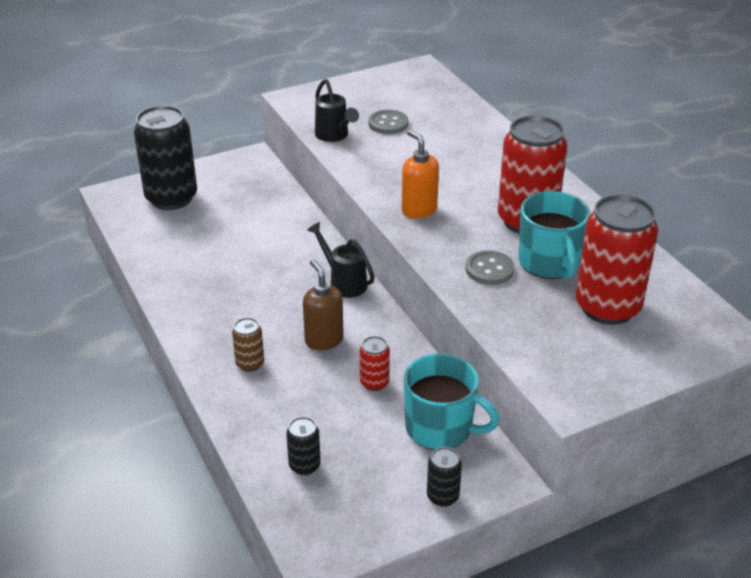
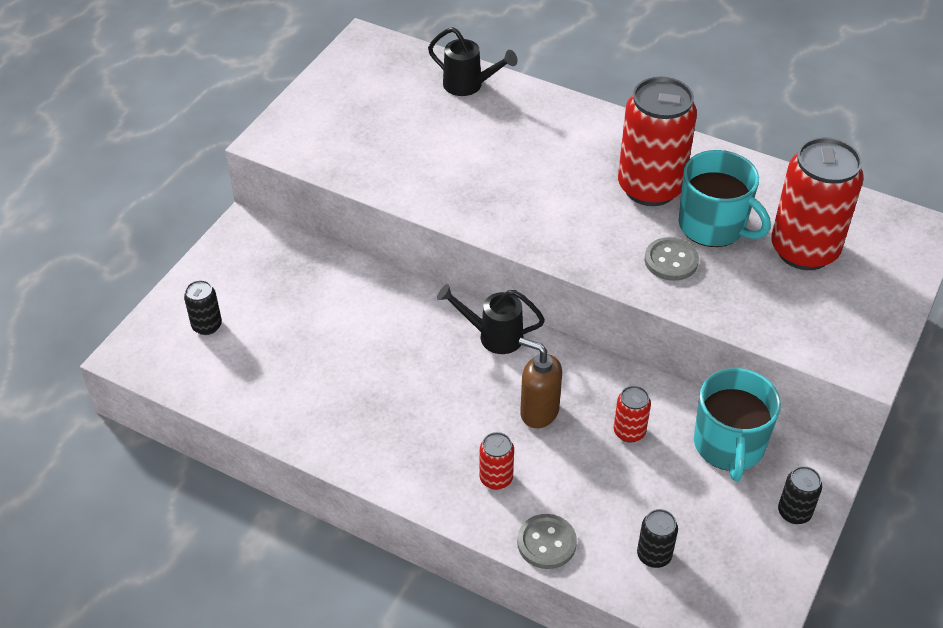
camera: 35 degrees left, 10 degrees up
(171, 198) = (207, 326): black can -> black can, size x0.45
(250, 364) = (496, 478): brown can -> red can
(334, 136) = (366, 171): black watering can -> black watering can (469, 86)
(388, 123) = (405, 130): grey button -> grey button (546, 543)
(419, 210) = (542, 224): orange soap dispenser -> none
(440, 428) = (729, 445): turquoise mug -> turquoise mug turned 105 degrees clockwise

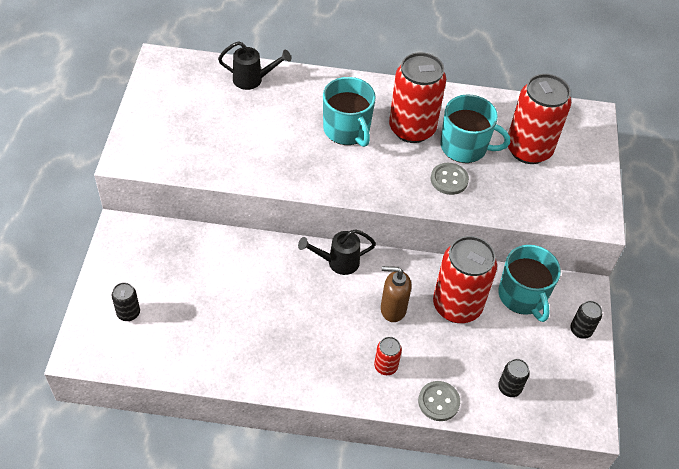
camera: 25 degrees left, 5 degrees up
(561, 170) = (347, 130): none -> turquoise mug
(629, 432) = (457, 306): red can -> red can, size x2.23

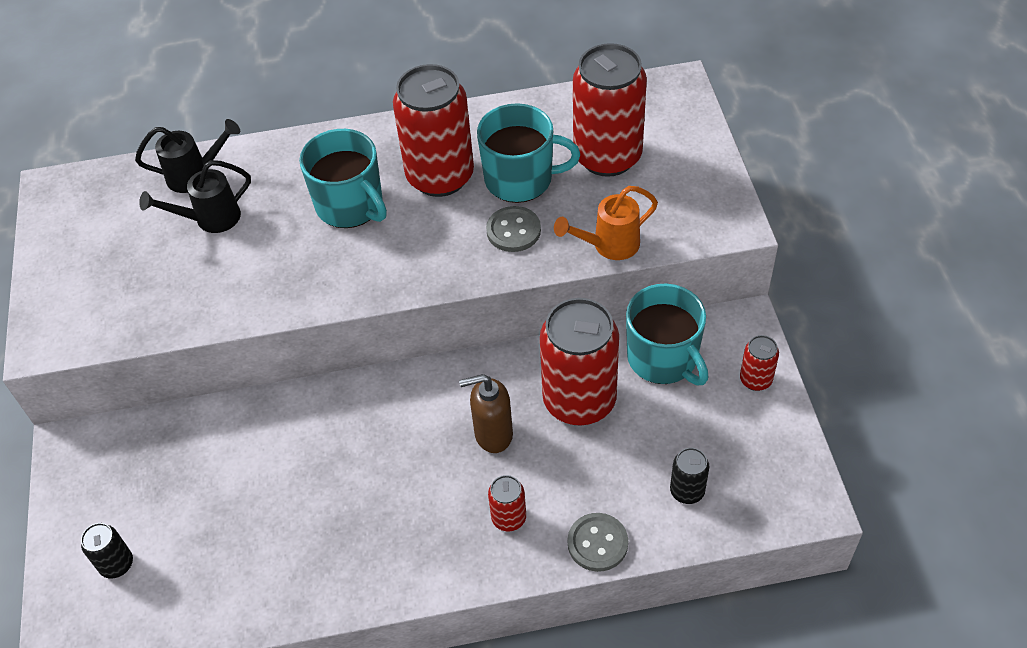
camera: 10 degrees left, 0 degrees up
(337, 262) = (395, 393): black watering can -> black watering can (210, 219)
(509, 209) = (608, 246): none -> orange watering can
(580, 330) = (755, 380): black can -> red can

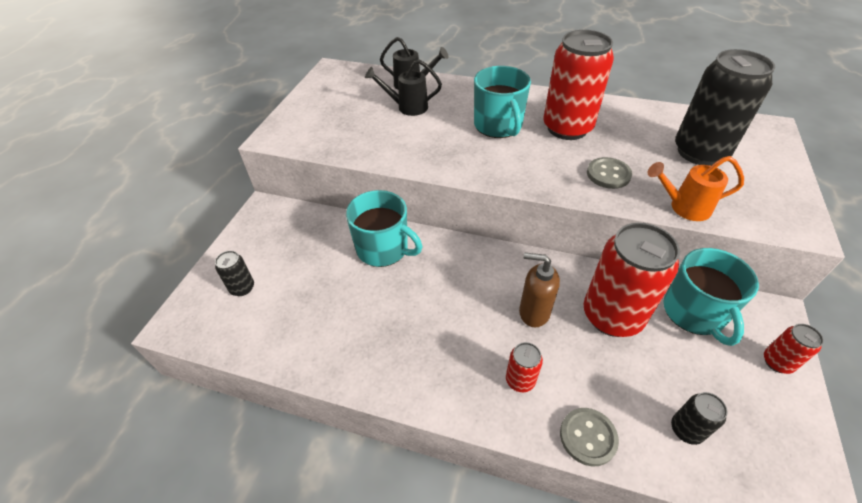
camera: 25 degrees right, 5 degrees down
(520, 179) = (625, 146): turquoise mug -> turquoise mug (383, 249)
(607, 156) = (700, 152): red can -> black can

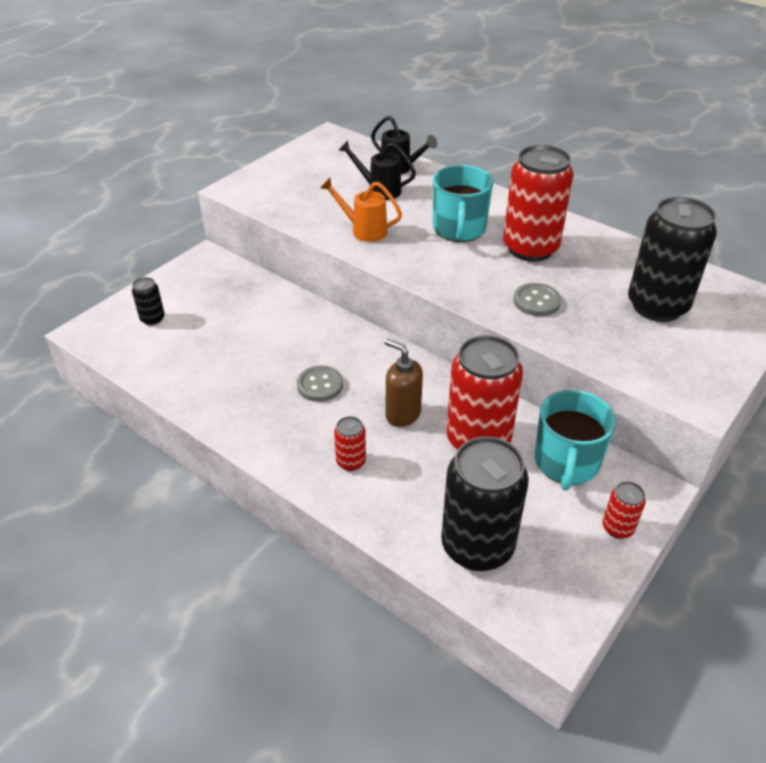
camera: 20 degrees right, 5 degrees down
(383, 249) = (295, 321): turquoise mug -> none
(588, 437) = (381, 521): grey button -> grey button (320, 385)
(683, 207) = (588, 350): orange watering can -> orange watering can (363, 230)
(686, 430) = (477, 546): black can -> black can, size x2.23

